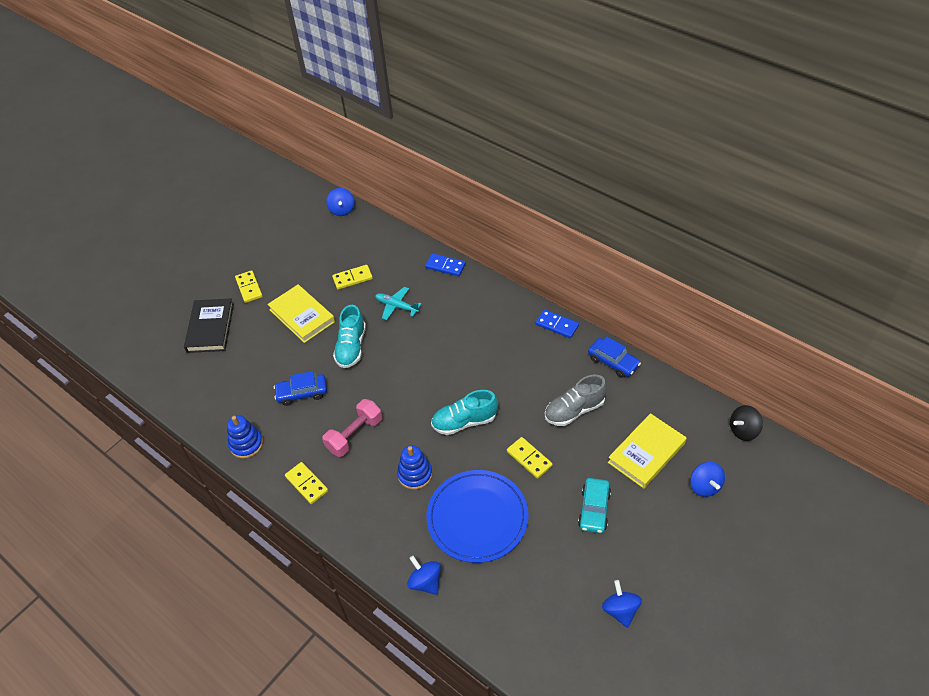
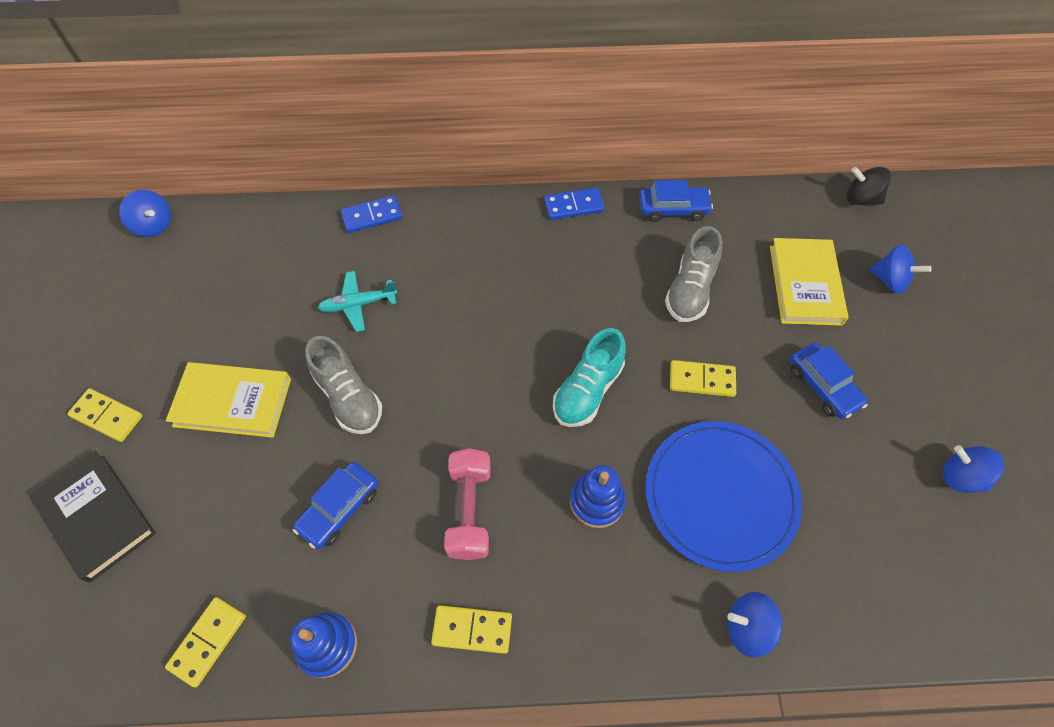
camera: 45 degrees left, 10 degrees up
(351, 347) = (348, 397): turquoise shoe -> grey shoe
(352, 278) = (259, 305): yellow domino -> yellow domino (208, 641)
(594, 509) = (823, 386): turquoise car -> blue car
(743, 430) = (861, 198): black spinning top -> black spinning top turned 90 degrees clockwise

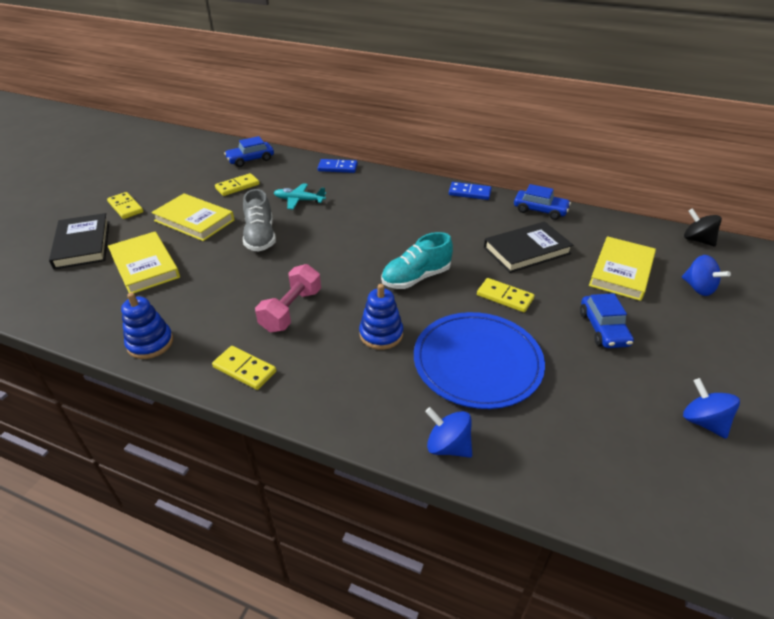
camera: 25 degrees right, 20 degrees down
(154, 225) = (216, 144): blue spinning top -> none
(208, 641) = (87, 316): yellow domino -> yellow domino (237, 186)
(222, 518) = (145, 266): none -> yellow book
(339, 508) = (213, 283): blue car -> blue car (250, 159)
(690, 289) = (526, 250): grey shoe -> black book

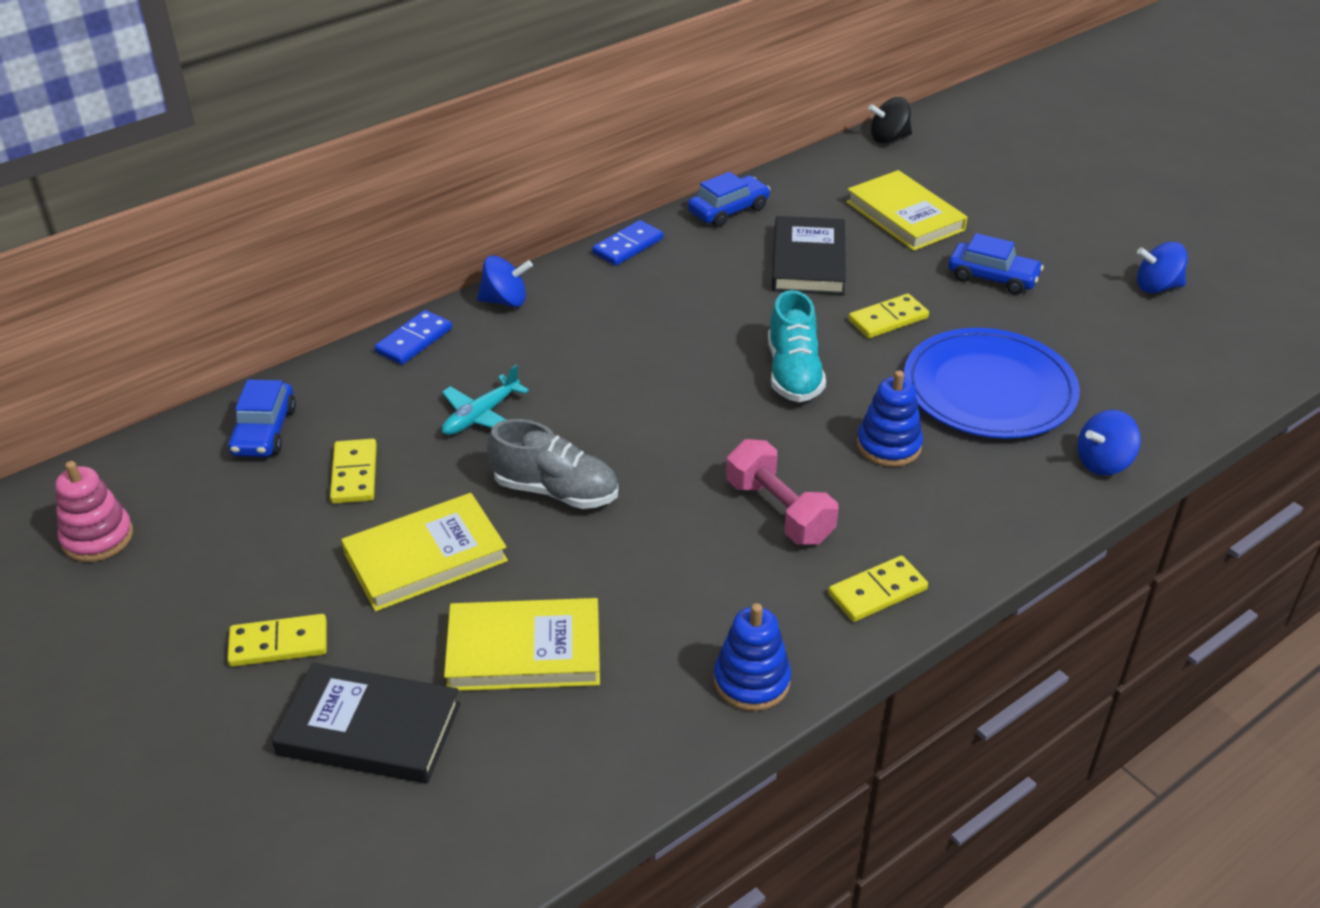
camera: 60 degrees left, 0 degrees up
(168, 153) = (98, 538): none -> pink stacking toy
(698, 288) = (971, 184): blue spinning top -> blue spinning top (505, 301)

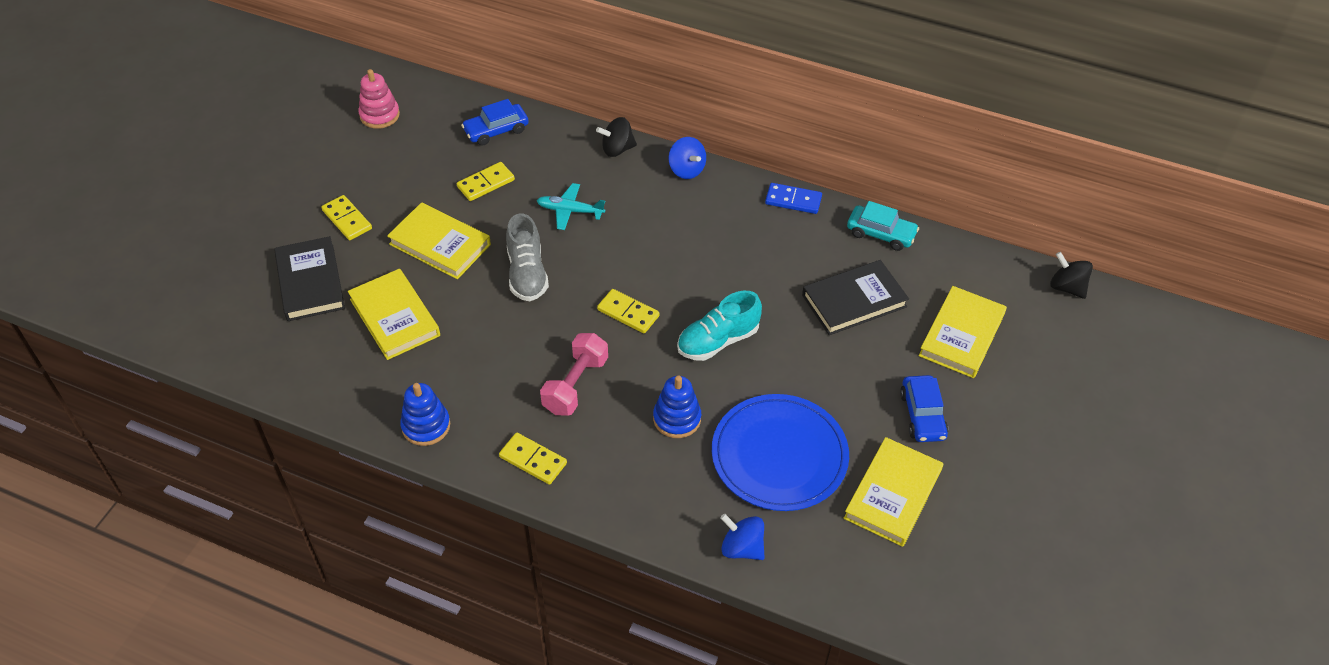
camera: 60 degrees right, 10 degrees up
(414, 340) = (617, 149): blue domino -> black spinning top
(728, 210) = (881, 234): blue car -> turquoise car
(888, 319) = (818, 370): yellow domino -> yellow domino (628, 313)
(1084, 334) = (892, 494): none -> yellow book
(1157, 287) = (997, 526): blue spinning top -> none

